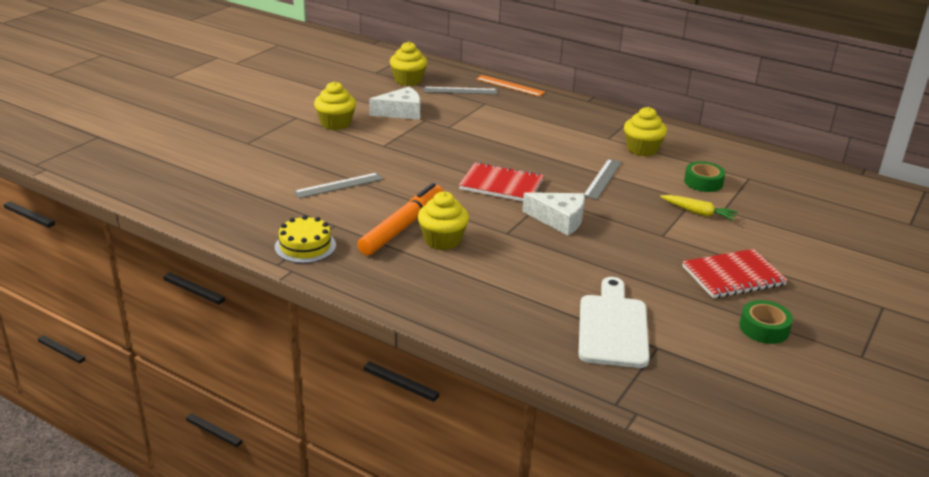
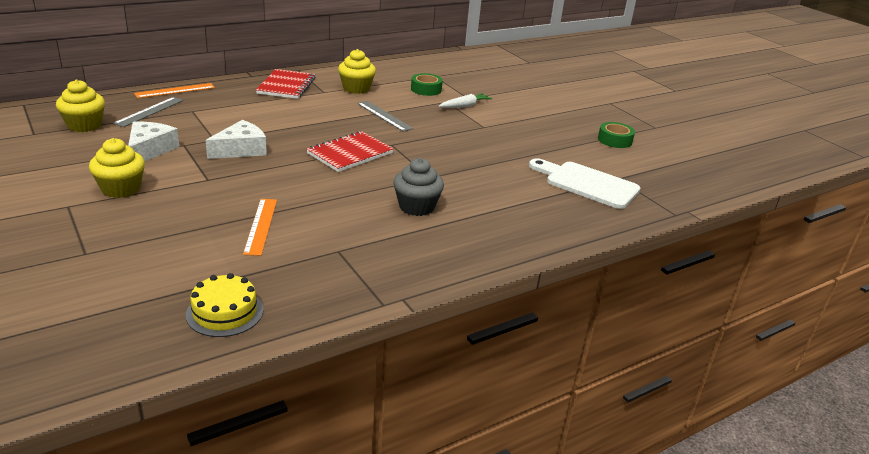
camera: 65 degrees left, 0 degrees up
(305, 246) = (363, 278): yellow cake -> yellow cake (225, 312)
(339, 185) = (261, 226): grey ruler -> orange ruler
(403, 227) = (376, 217): orange marker -> none
(442, 240) = (416, 207): yellow cupcake -> grey cupcake
(559, 220) = (429, 151): white cheese -> white cheese (241, 150)
(698, 213) = (465, 106): yellow carrot -> white carrot
(733, 276) = (551, 126): red notebook -> red notebook (286, 86)

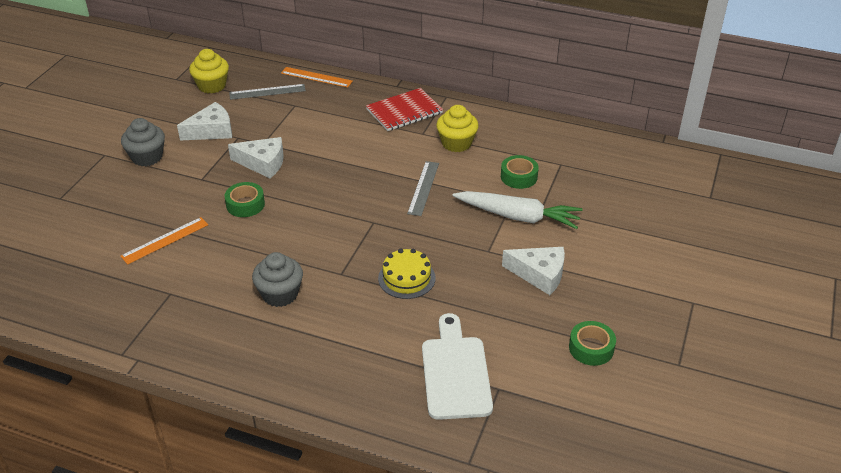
camera: 55 degrees right, 10 degrees up
(121, 189) = (147, 157): yellow cupcake -> grey cupcake
(225, 312) = (48, 291): yellow cake -> yellow cake (406, 278)
(280, 176) = (245, 204): none -> green tape
(350, 153) = (326, 212): red notebook -> none
(465, 106) = (518, 216): white carrot -> white carrot, size x1.75
(529, 124) = (539, 274): none -> white cheese

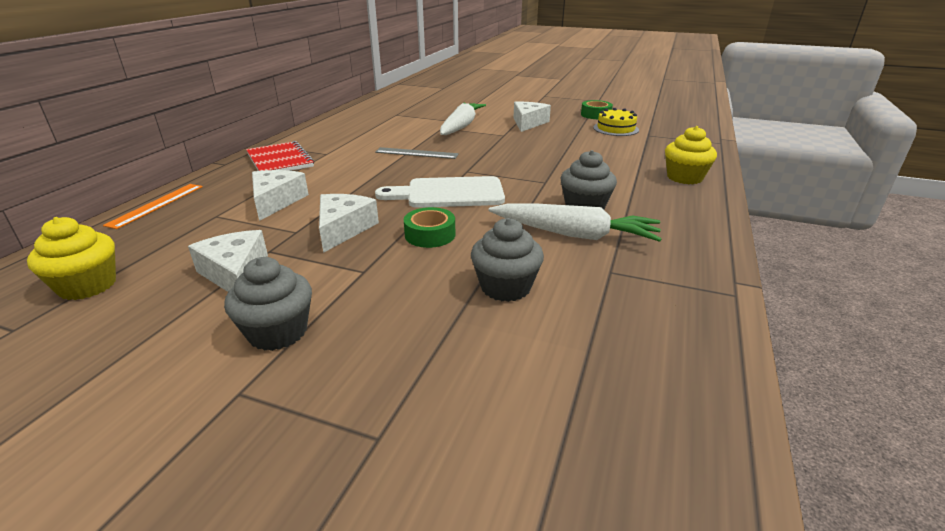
camera: 90 degrees left, 10 degrees down
(165, 240) = (505, 287): orange ruler -> grey cupcake
(230, 281) = (574, 234): none -> white carrot
(267, 92) = (160, 236): grey ruler -> none
(316, 126) = (276, 201): none -> white cheese
(406, 278) = (543, 158): yellow cake -> yellow cake (615, 129)
(455, 372) = (642, 145): white cutting board -> white cutting board (449, 193)
(456, 143) = (350, 142): yellow cupcake -> yellow cupcake (684, 177)
(519, 177) = (409, 125): green tape -> none

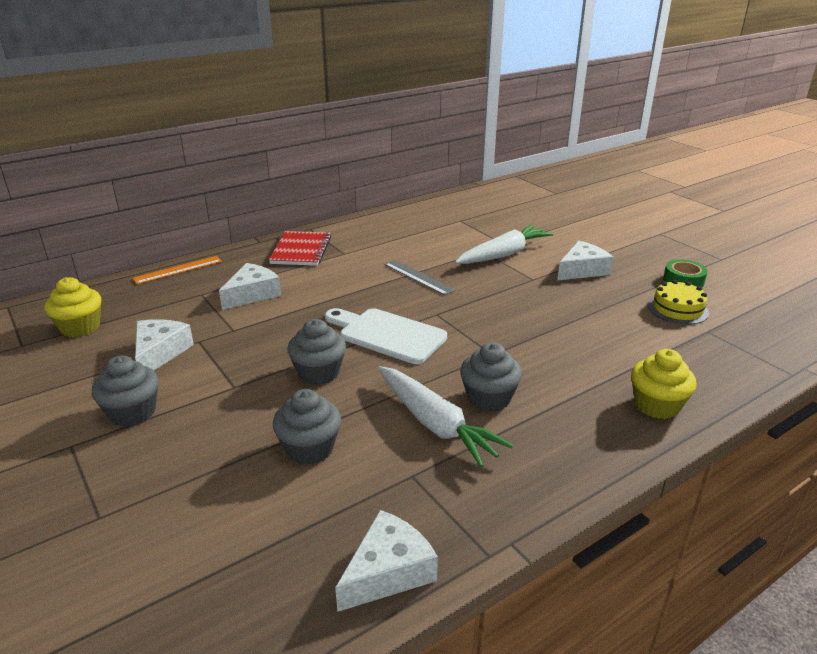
camera: 35 degrees right, 0 degrees up
(343, 229) = (266, 341): white cheese -> white cheese (388, 571)
(430, 235) = (319, 373): green tape -> grey cupcake

